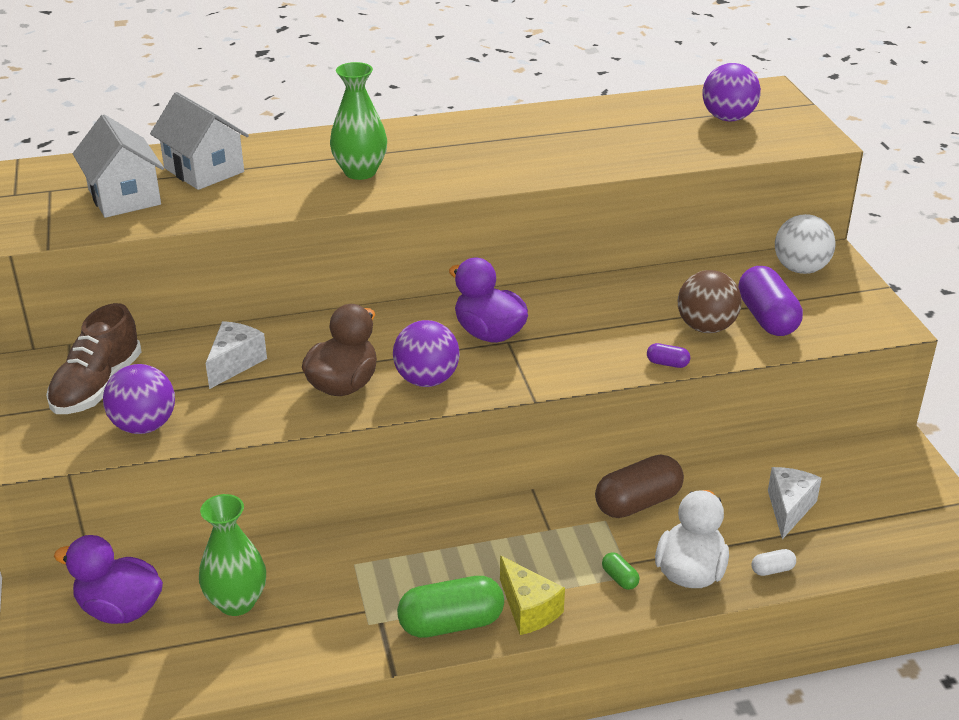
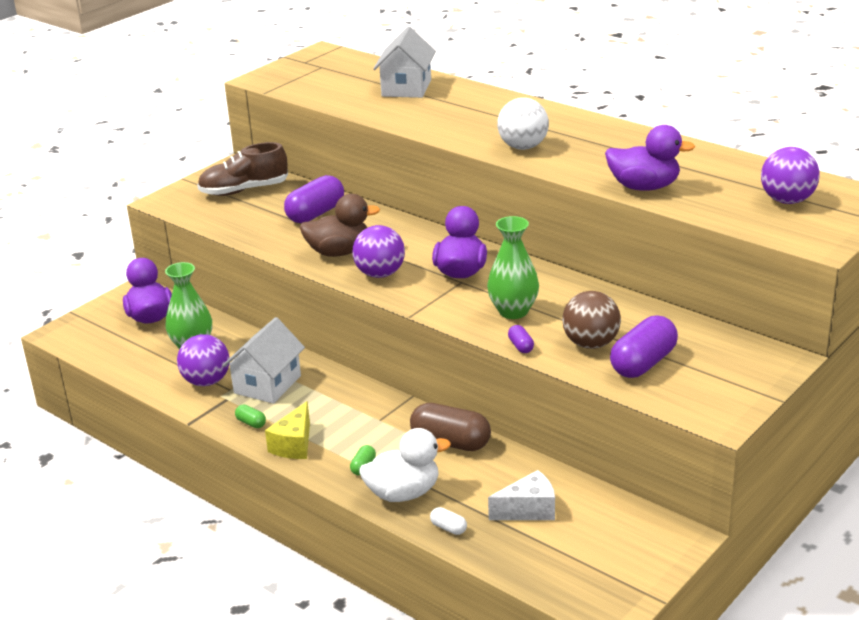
camera: 55 degrees right, 5 degrees down
(124, 197) = (343, 84): white house -> white house (267, 384)
(144, 426) = (226, 218): purple ball -> purple ball (206, 381)
(235, 363) = (315, 214): white cheese -> purple capsule
(360, 172) = (478, 124): green vase -> green vase (513, 311)
(451, 623) = (251, 423): green capsule -> green capsule, size x0.45
(618, 158) = (644, 187): none -> purple duck
(800, 269) = (740, 352): white ball -> white ball (523, 147)

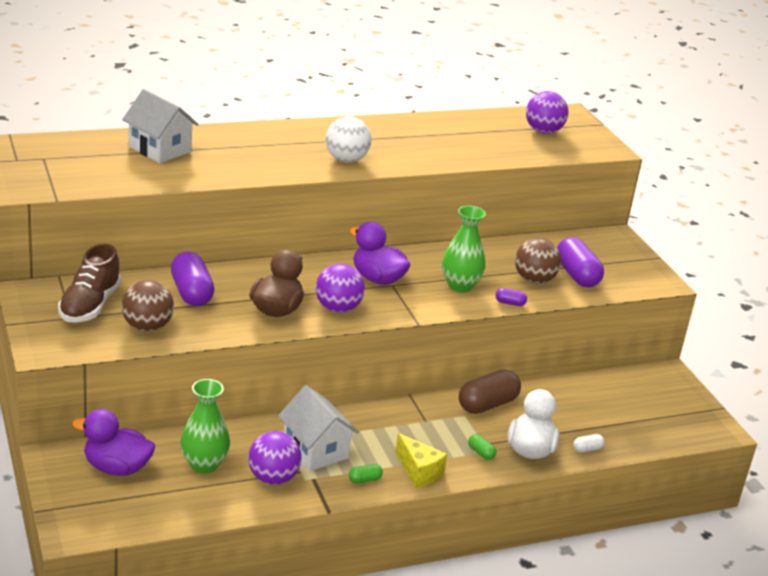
camera: 65 degrees left, 0 degrees up
(242, 219) = (147, 327): none -> brown ball
(528, 510) = (595, 410): white cheese -> none
(644, 187) = (468, 155): purple duck -> none

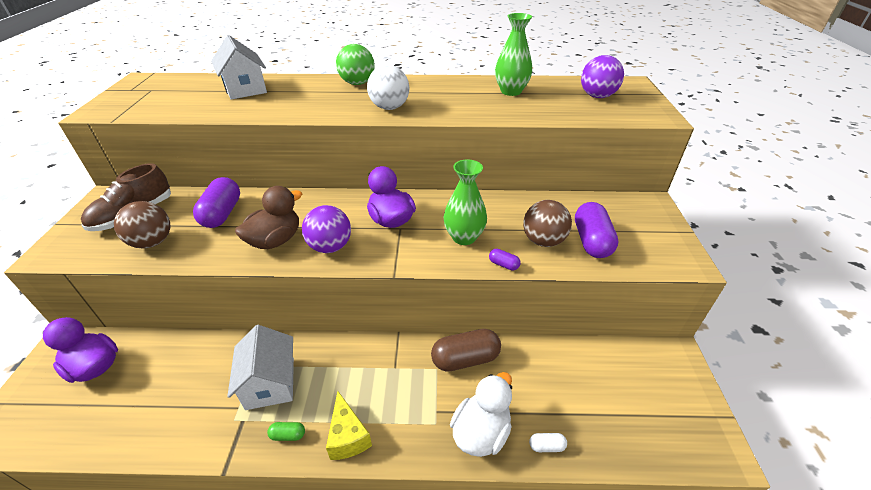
camera: 25 degrees right, 10 degrees up
(204, 464) = (164, 379): green vase -> green vase (511, 91)
(273, 478) = (207, 411): purple ball -> none
(282, 133) = (357, 83): none -> green ball
(481, 453) = (426, 424): green capsule -> none

